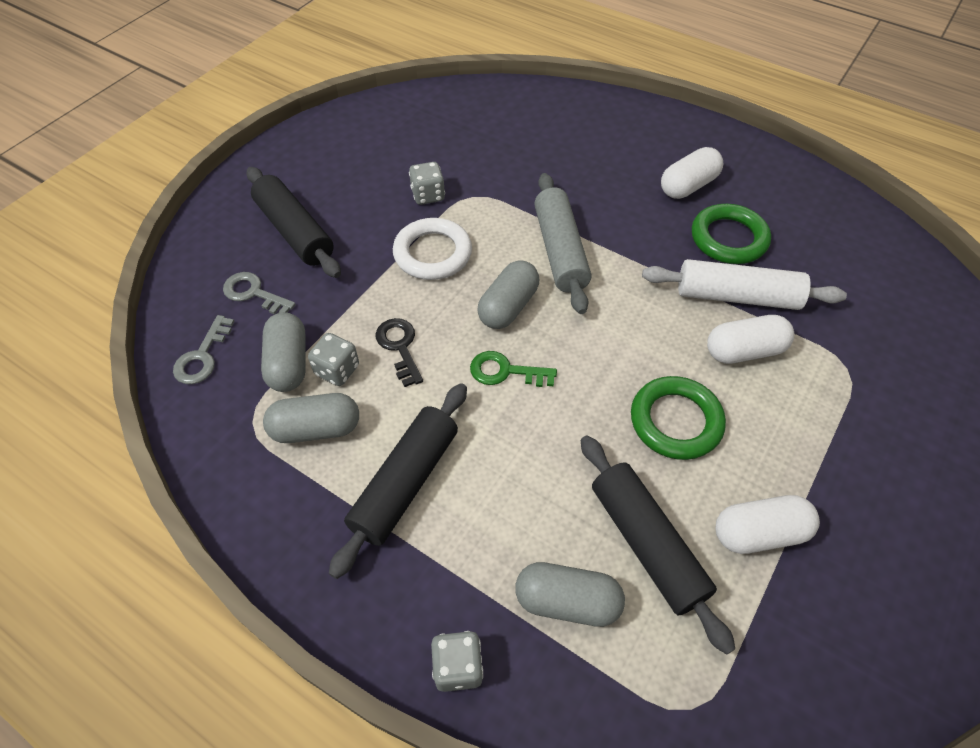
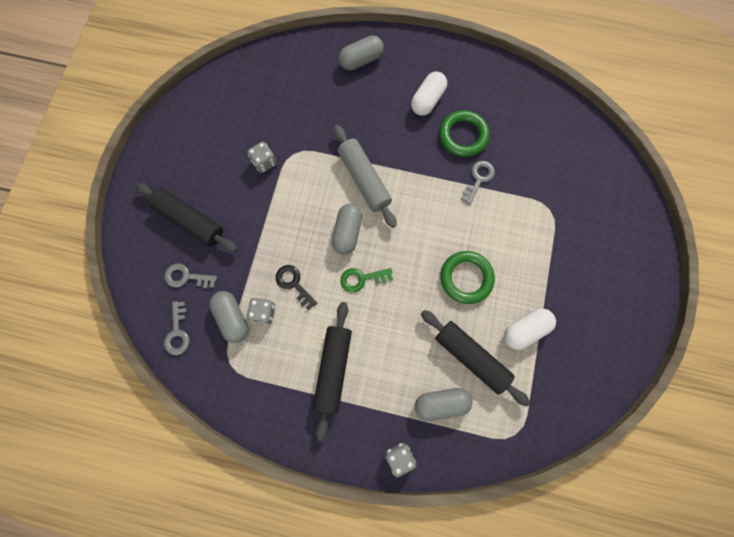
camera: 20 degrees left, 20 degrees up
(316, 429) = (269, 355): grey capsule -> grey capsule (361, 60)
(432, 253) = (286, 208): white ring -> none
(737, 296) = (478, 179): white rolling pin -> grey key
(744, 351) = (491, 217): white capsule -> none

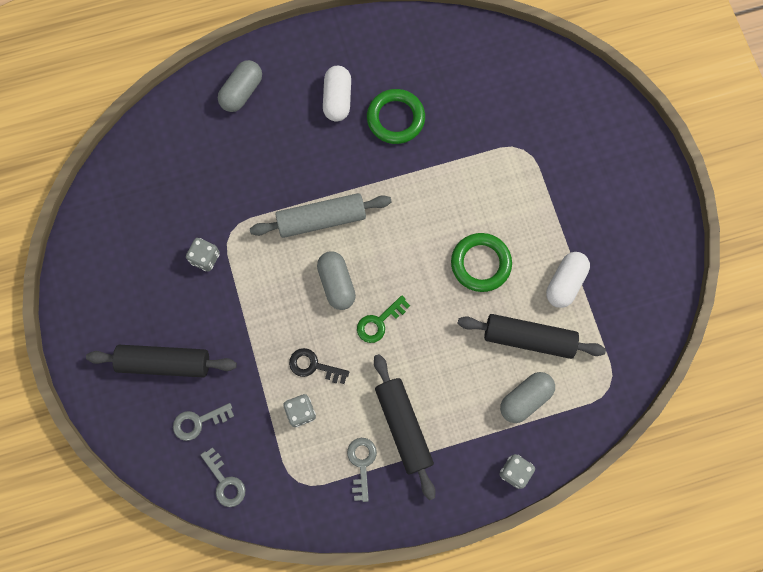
camera: 30 degrees left, 0 degrees up
(232, 318) = (272, 435): grey capsule -> none
(364, 179) = (321, 219): grey rolling pin -> grey rolling pin turned 45 degrees counterclockwise
(478, 179) = (436, 156): grey key -> grey key (361, 464)

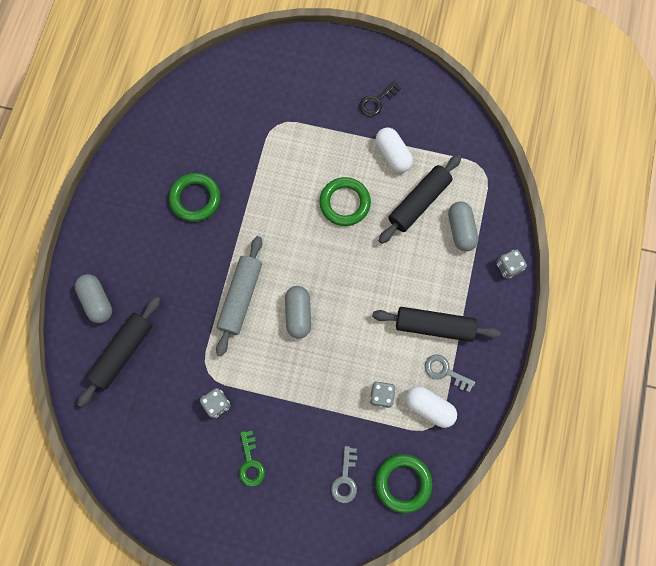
camera: 60 degrees left, 0 degrees up
(164, 363) = (283, 481): black rolling pin -> black rolling pin (123, 352)
(225, 482) = (403, 483): grey key -> green ring
(314, 366) = (352, 366): black key -> black key (376, 101)
(337, 99) = (152, 232): white capsule -> white capsule (429, 407)
(337, 284) = (298, 314): grey capsule -> grey capsule turned 75 degrees clockwise
(379, 322) = (346, 299): green key -> green key (250, 462)

